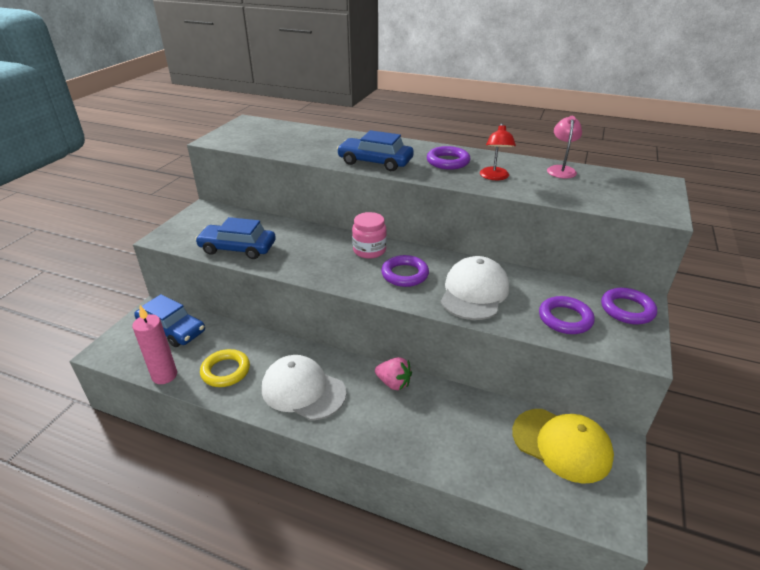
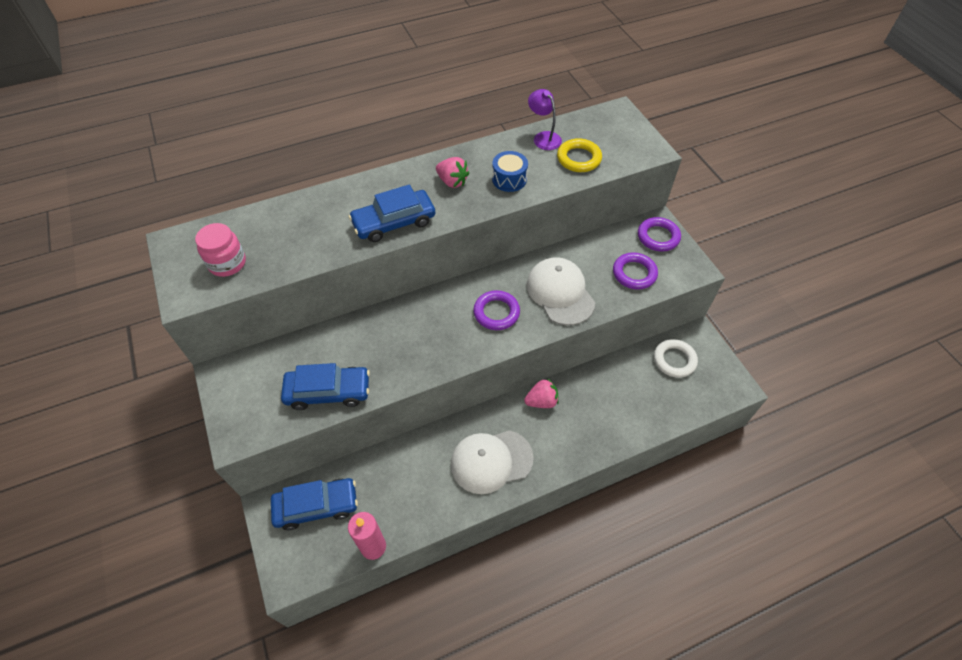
camera: 45 degrees left, 20 degrees up
(225, 371) = (415, 498): yellow ring -> yellow ring (578, 159)
(238, 248) = (328, 392): blue car -> blue car turned 150 degrees counterclockwise
(369, 250) = (441, 308): pink jar -> pink jar (227, 263)
(448, 162) = (452, 182): purple ring -> pink strawberry
(494, 177) = (509, 179): red lamp -> blue drum
(561, 169) = (543, 137): pink lamp -> purple lamp
(561, 444) = (674, 360): yellow cap -> white ring

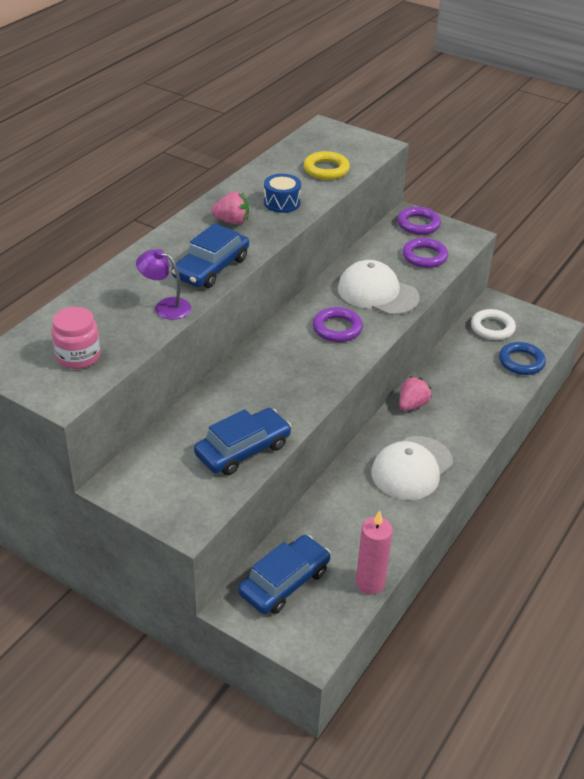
camera: 35 degrees left, 15 degrees down
(543, 137) = (279, 164): purple lamp -> purple lamp (165, 306)
(671, 407) = (521, 362): none -> blue ring

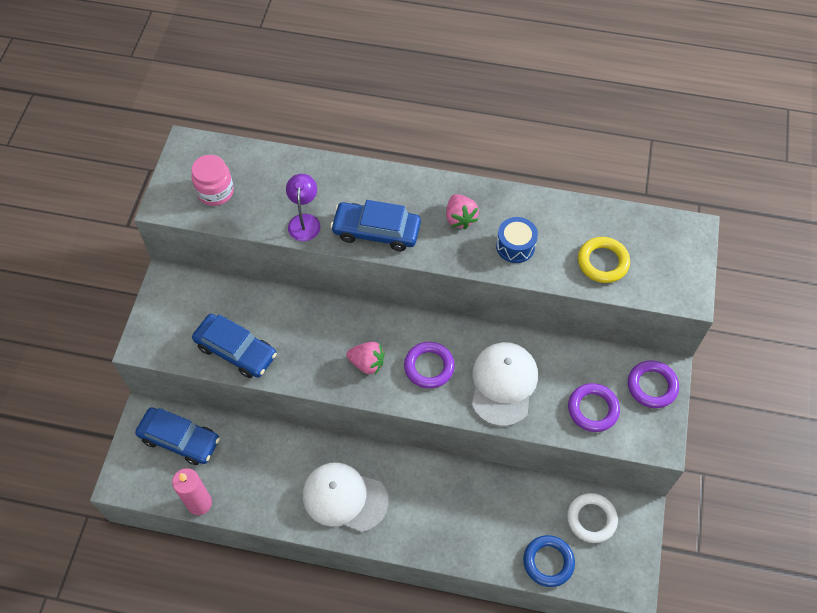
camera: 70 degrees right, 20 degrees up
(412, 405) = (431, 474): pink strawberry -> pink strawberry (367, 363)

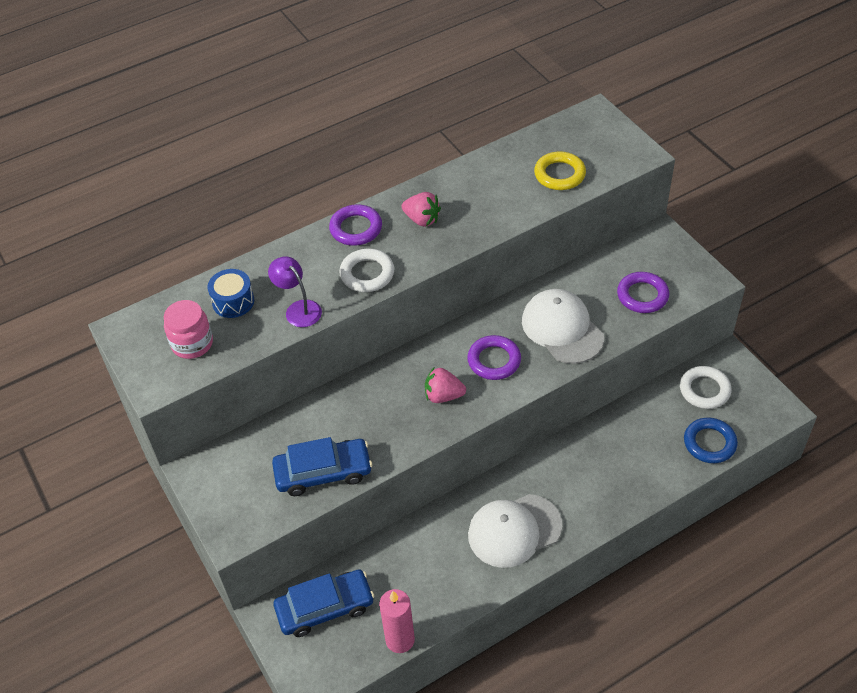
camera: 40 degrees left, 10 degrees down
(367, 363) = (443, 396): pink strawberry -> pink strawberry turned 150 degrees counterclockwise
(376, 231) = (367, 274): blue car -> white ring
(515, 246) = (486, 208): blue drum -> blue drum (233, 301)
(652, 386) = (663, 250): purple ring -> purple ring (356, 228)

